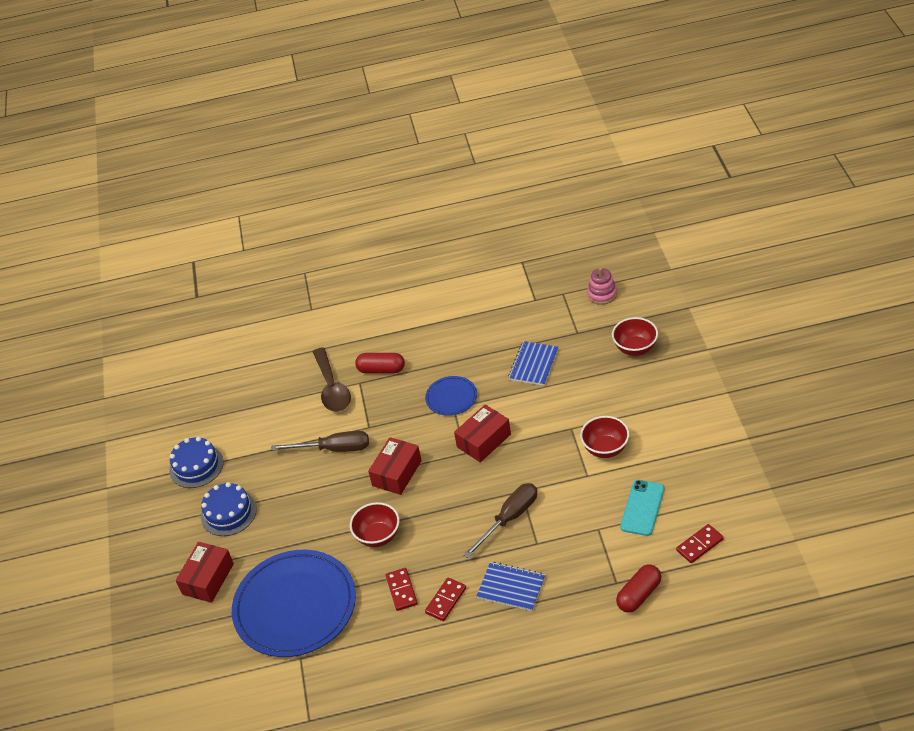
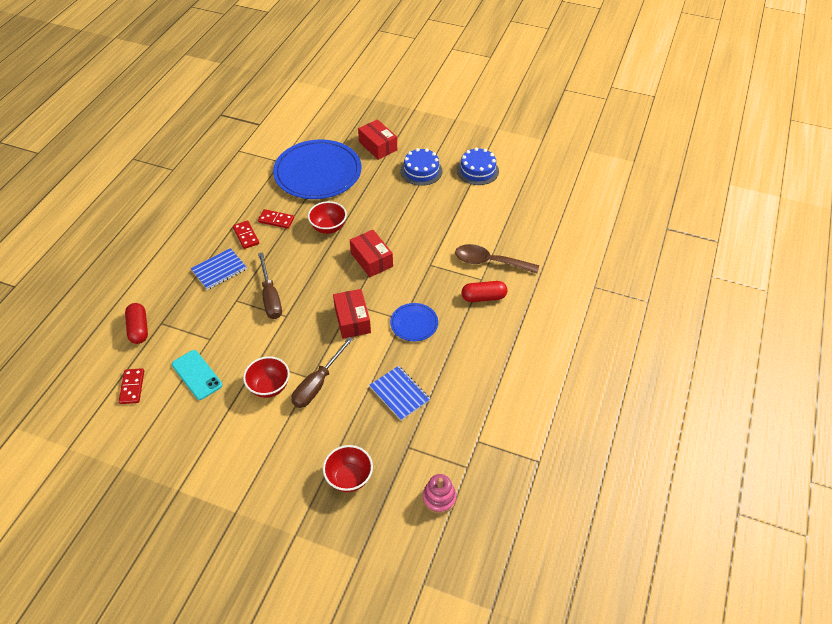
camera: 115 degrees right, 5 degrees up
(334, 449) = (427, 238): brown screwdriver -> brown screwdriver (317, 384)
(381, 370) = (483, 297): red capsule -> red capsule turned 45 degrees clockwise

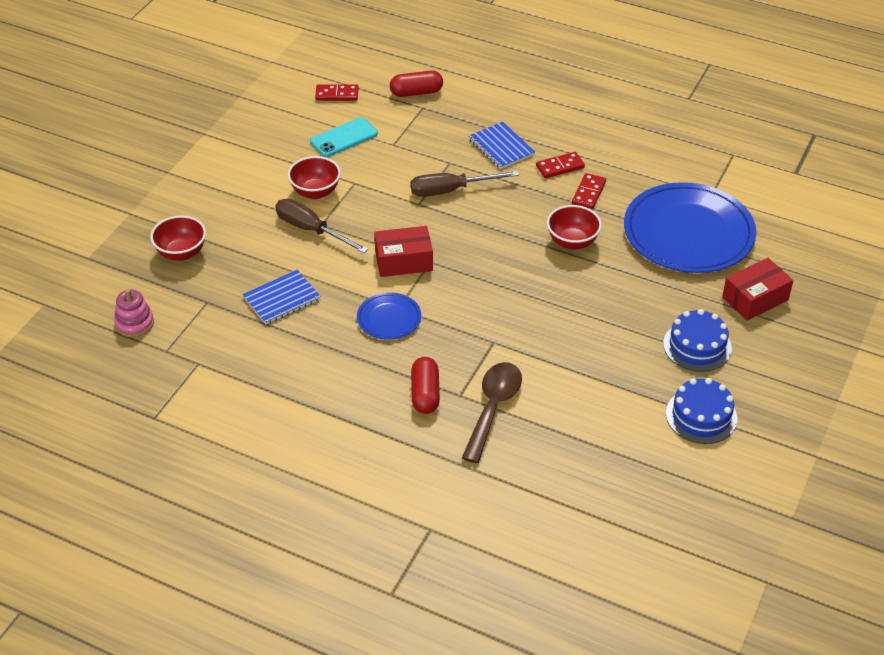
camera: 95 degrees right, 5 degrees down
(371, 260) = (507, 282): red box -> none

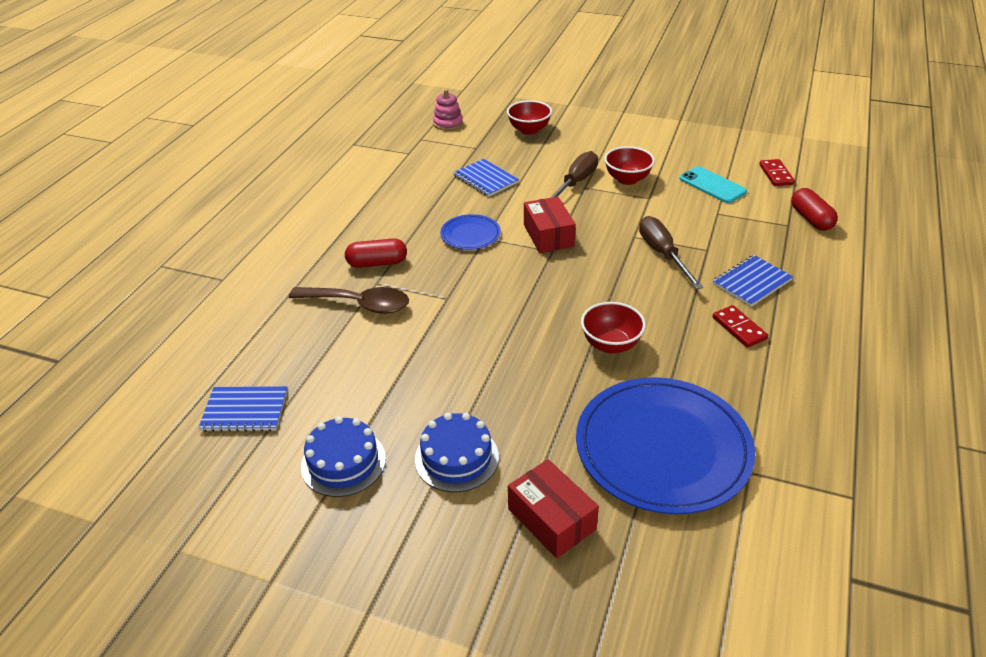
camera: 85 degrees right, 5 degrees down
(589, 193) = (702, 354): red domino -> none
(638, 488) = (245, 410): none -> blue notebook

